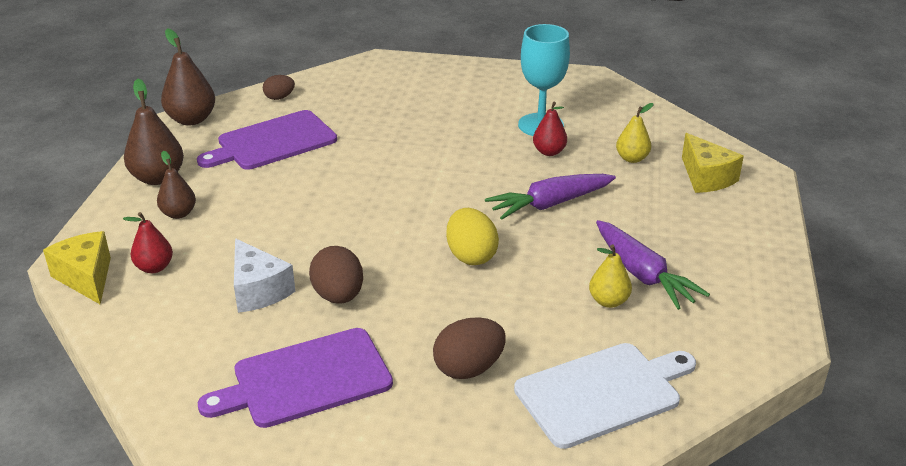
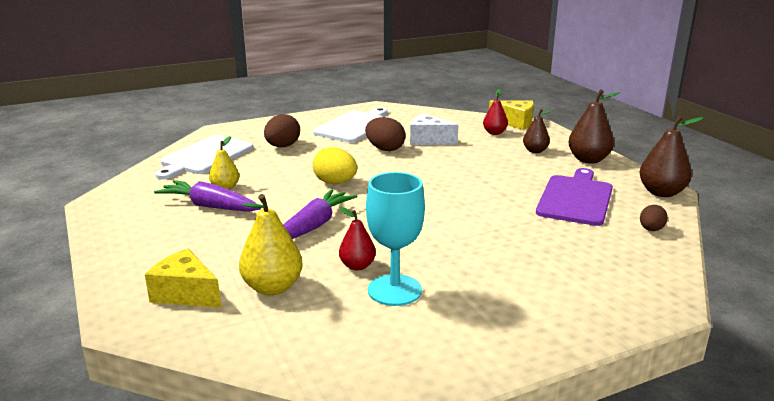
camera: 145 degrees right, 10 degrees down
(306, 379) = (354, 126): purple cutting board -> white cutting board
(632, 158) = (272, 287): yellow pear -> yellow pear, size x1.60

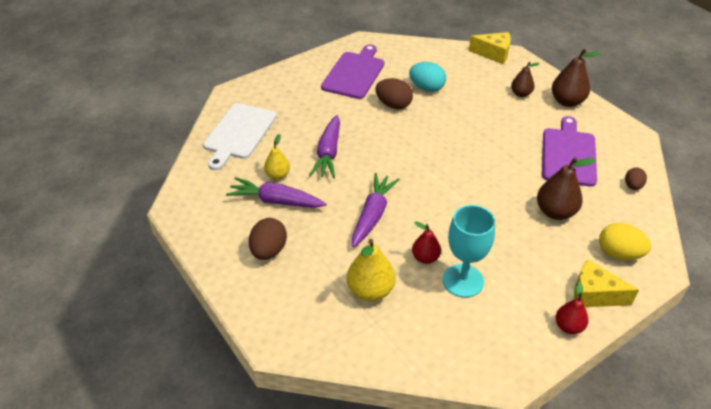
camera: 10 degrees left, 20 degrees up
(186, 294) = (307, 307): yellow cheese -> yellow cheese (594, 294)
(282, 146) = (302, 111): brown egg -> brown egg (269, 251)
(292, 177) = (328, 153): none -> purple carrot
(335, 183) = (368, 157): yellow egg -> yellow egg (618, 254)
(354, 126) = (354, 73): white cutting board -> purple cutting board
(428, 140) = (426, 88): white cheese -> turquoise egg
(494, 133) = (480, 71): red pear -> red pear (568, 326)
(661, 193) = (632, 139): brown pear -> brown pear (555, 212)

